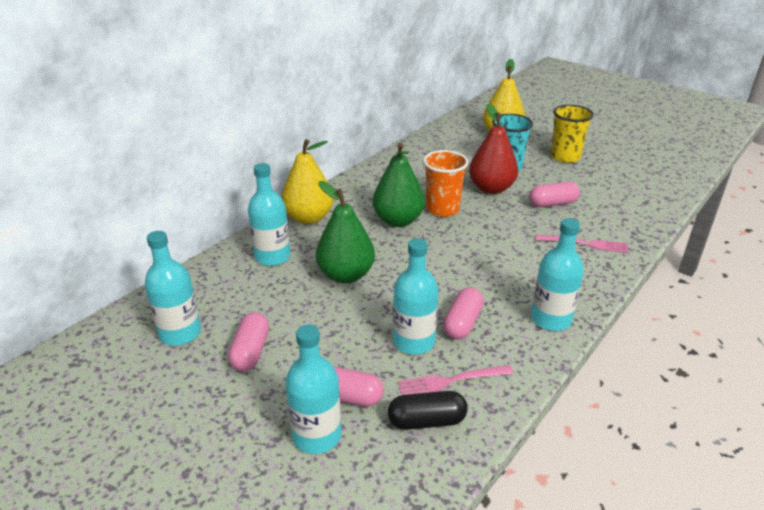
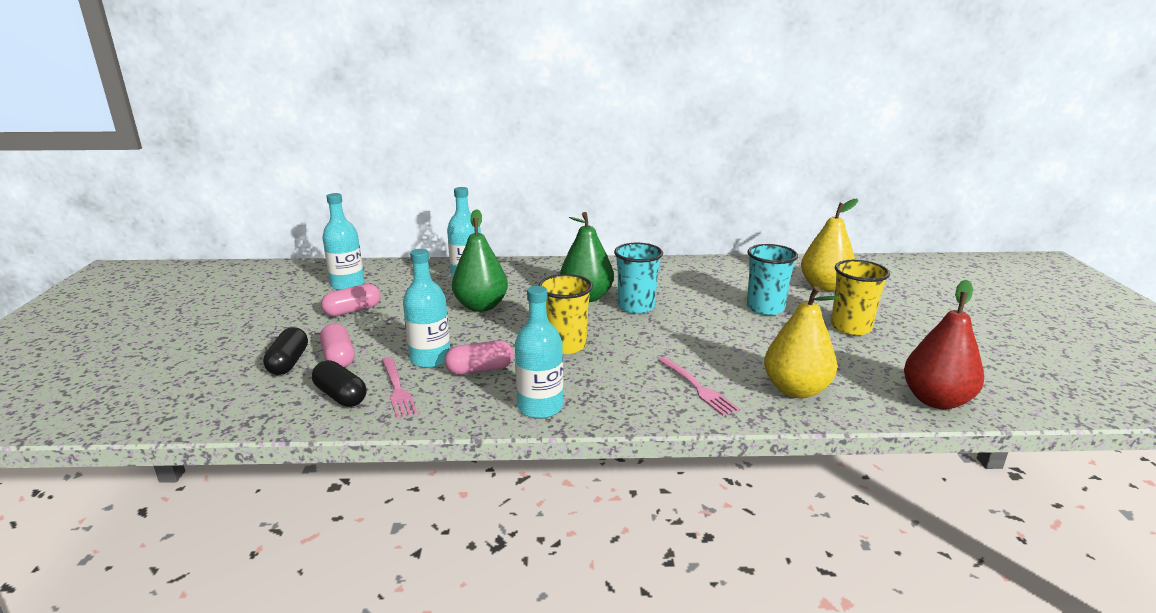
camera: 50 degrees right, 10 degrees down
(308, 218) = (534, 268): yellow pear -> yellow pear (796, 390)
(316, 435) = (288, 362): turquoise bottle -> black capsule
(442, 209) = (636, 307): orange cup -> turquoise cup
(450, 381) = (397, 389): pink fork -> pink fork turned 150 degrees counterclockwise
(468, 266) = (565, 345): none -> yellow cup
(491, 188) = (711, 314): red pear -> red pear (936, 400)
(553, 203) = (742, 349): pink capsule -> none

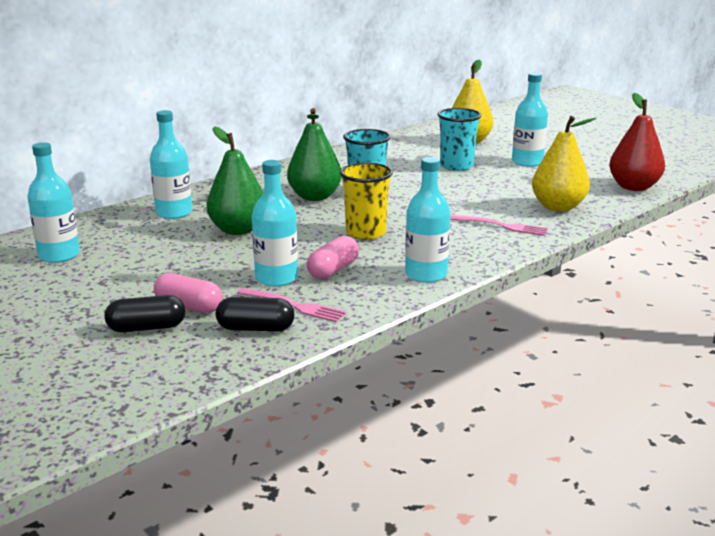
camera: 40 degrees left, 0 degrees up
(288, 362) = (147, 328): black capsule -> black capsule turned 60 degrees counterclockwise
(353, 311) = (117, 272): pink capsule -> none
(851, 327) = (527, 162): yellow cup -> turquoise bottle

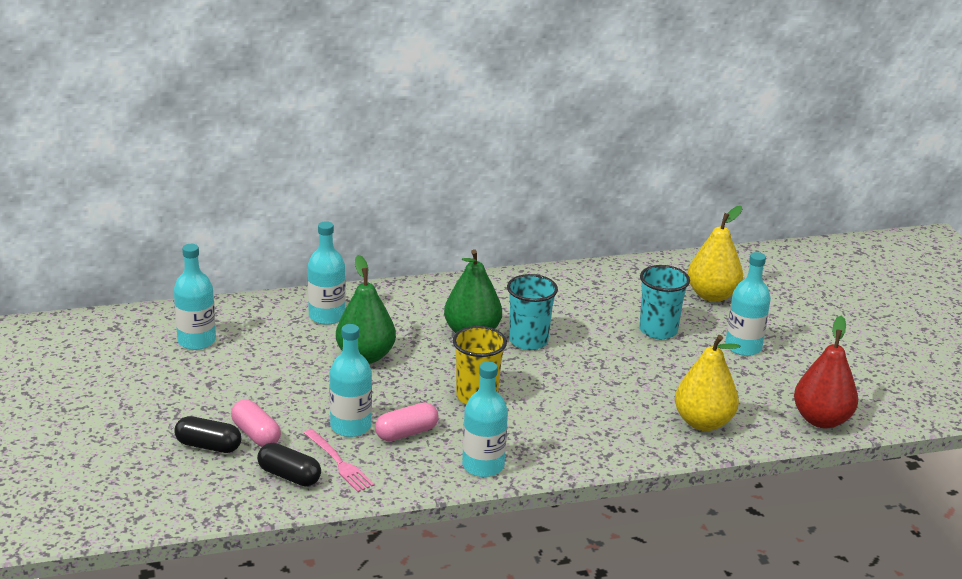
camera: 25 degrees right, 5 degrees up
(502, 226) = (617, 430): pink fork -> none

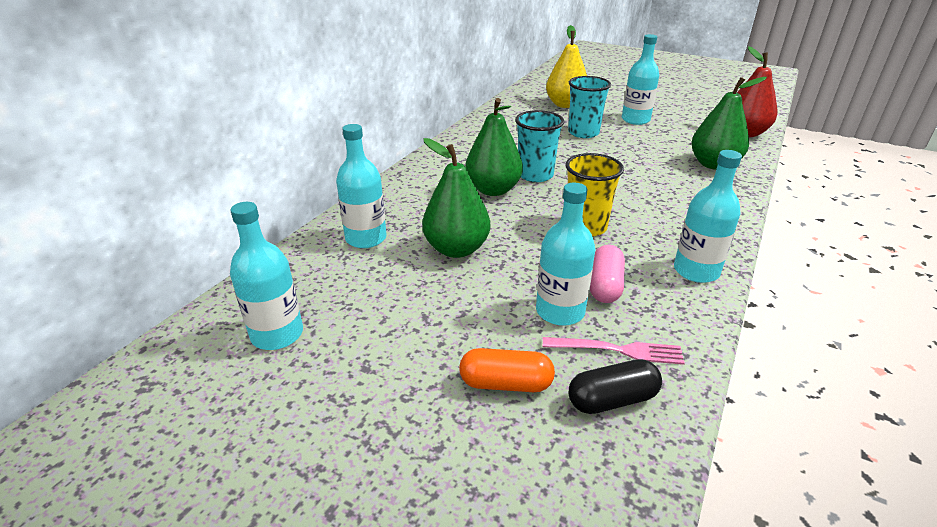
camera: 45 degrees left, 5 degrees up
(208, 446) = (487, 437): black capsule -> none
(256, 434) = (506, 383): pink capsule -> orange capsule
(703, 422) = (713, 164): yellow pear -> green pear

